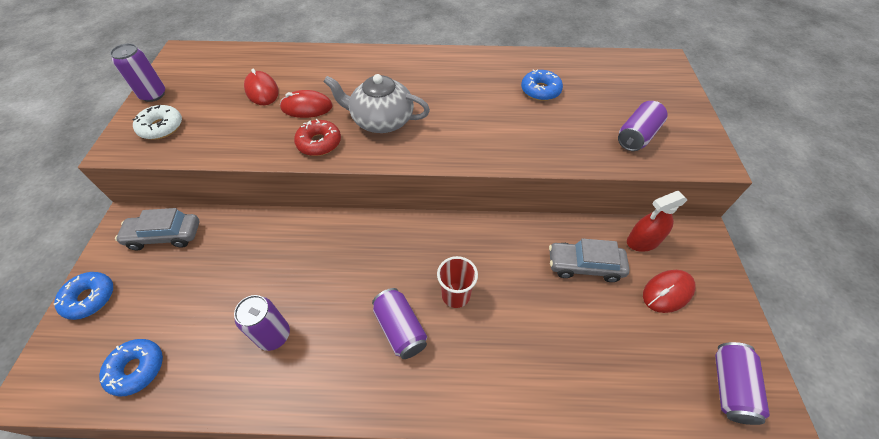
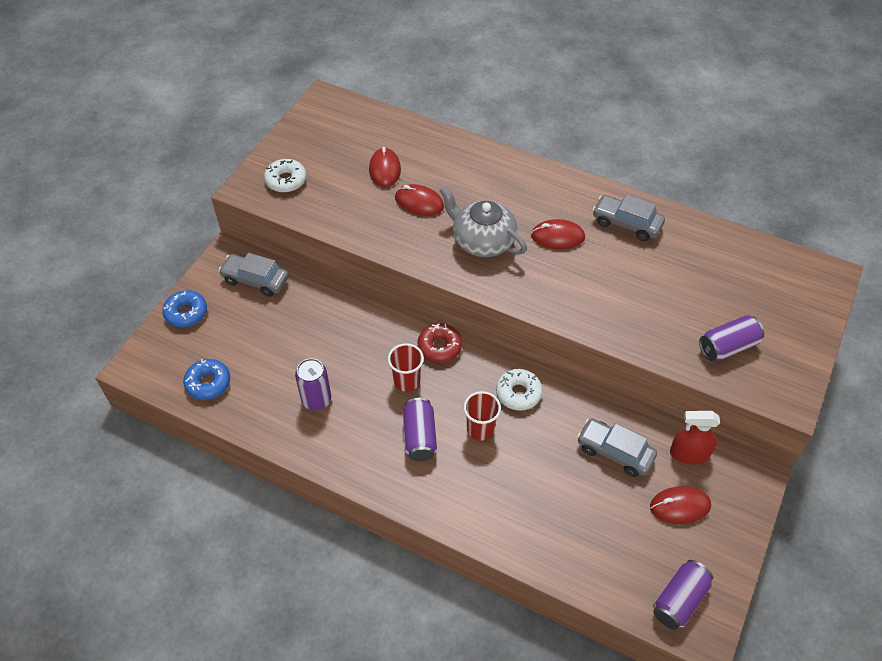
camera: 25 degrees right, 0 degrees up
(153, 95) = (287, 142): purple can -> none
(319, 143) = (416, 244): red donut -> red donut (439, 347)
(362, 277) = (407, 381): none -> red cup
(446, 97) = (557, 236): none -> red mouse
(472, 246) = (518, 393): none -> white donut
(495, 71) = (626, 223): none -> grey car
(540, 90) = (660, 262): blue donut -> none

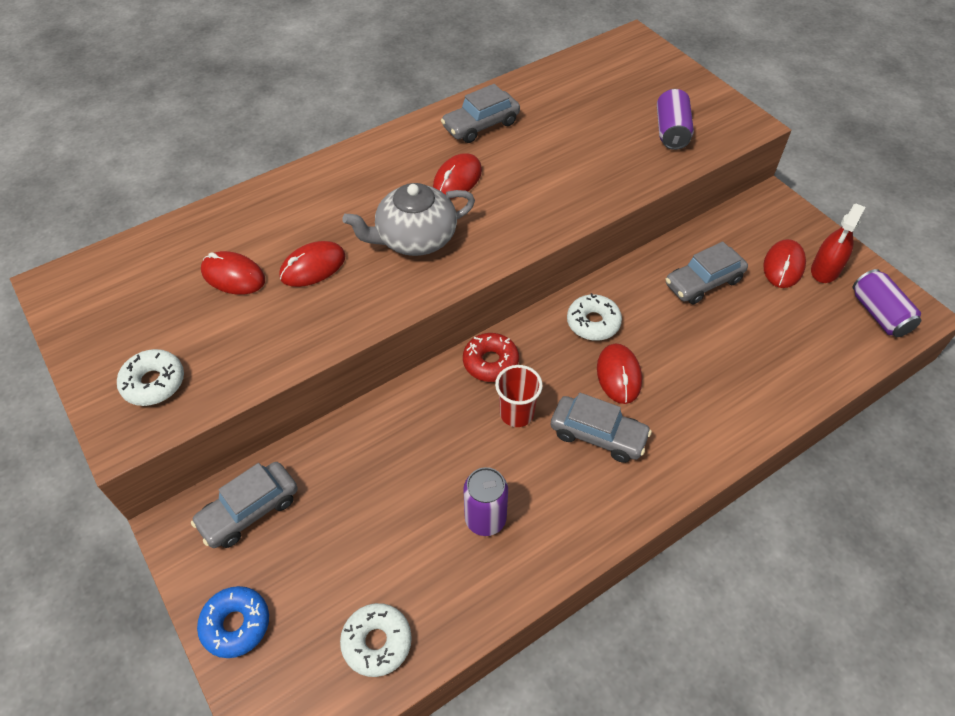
camera: 60 degrees left, 0 degrees up
(208, 383) = (377, 642): blue donut -> white donut
(419, 437) = (598, 435): purple can -> grey car
(480, 429) = (618, 375): red cup -> red mouse
(689, 453) = (731, 232): red spray bottle -> red spray bottle (825, 270)

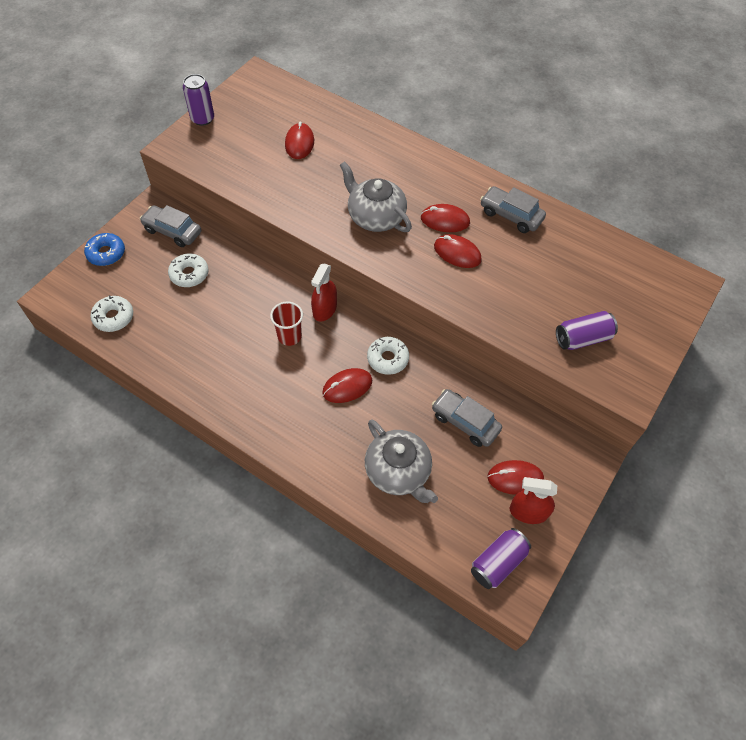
camera: 65 degrees right, 5 degrees up
(154, 383) = (209, 143): white donut -> white donut (189, 274)
(313, 267) = (325, 176): red mouse -> red mouse (457, 253)
(485, 519) = (206, 343): purple can -> purple can (202, 119)
(490, 362) = (324, 309): red donut -> red spray bottle
(598, 435) = (291, 387): grey car -> none
(751, 363) = (398, 471): none -> grey teapot

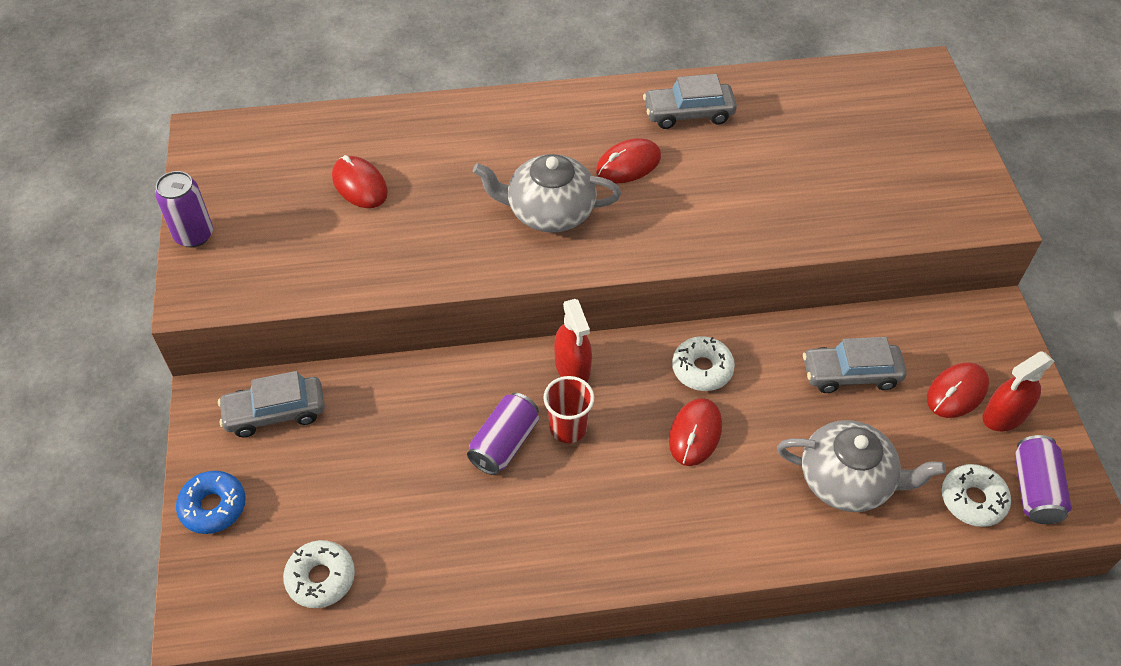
camera: 40 degrees left, 5 degrees down
(189, 274) = (360, 449): white donut -> white donut (973, 500)
(457, 253) = (681, 191): red mouse -> none
(582, 338) = (895, 193): purple can -> purple can (504, 443)

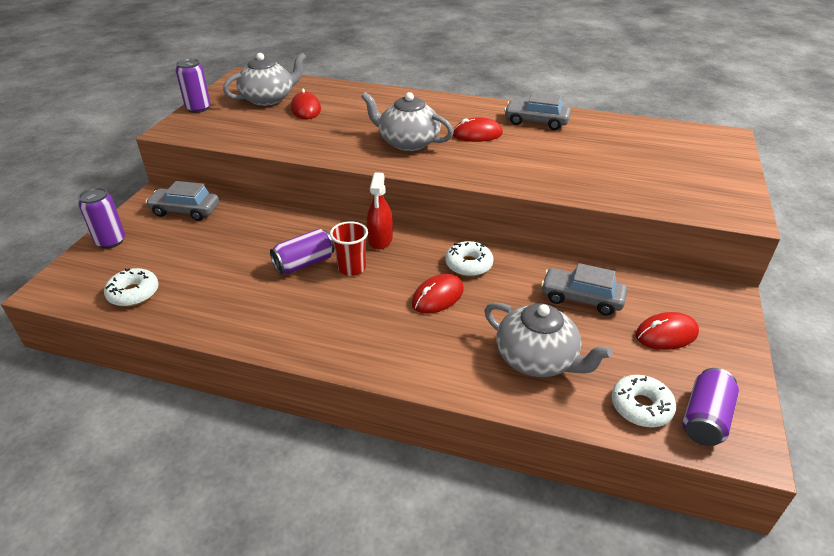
camera: 25 degrees right, 15 degrees down
(213, 507) = (111, 241): blue donut -> purple can
(286, 179) = (268, 99): none -> grey teapot
(1004, 415) = (702, 361): red spray bottle -> none

